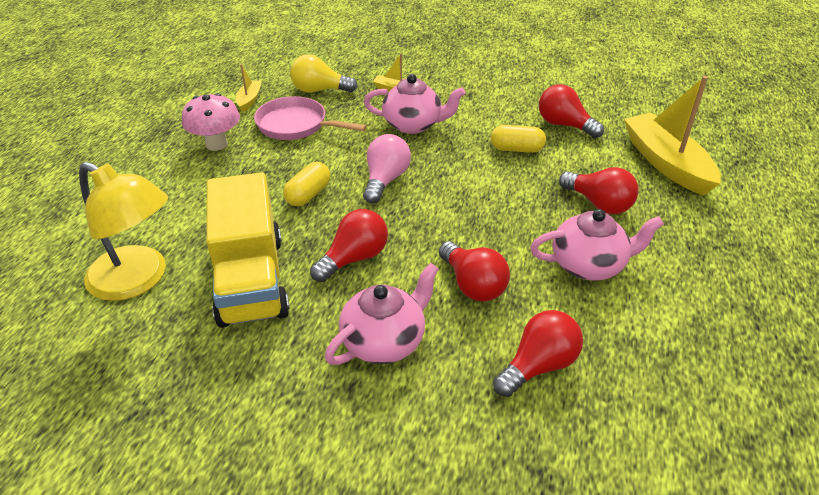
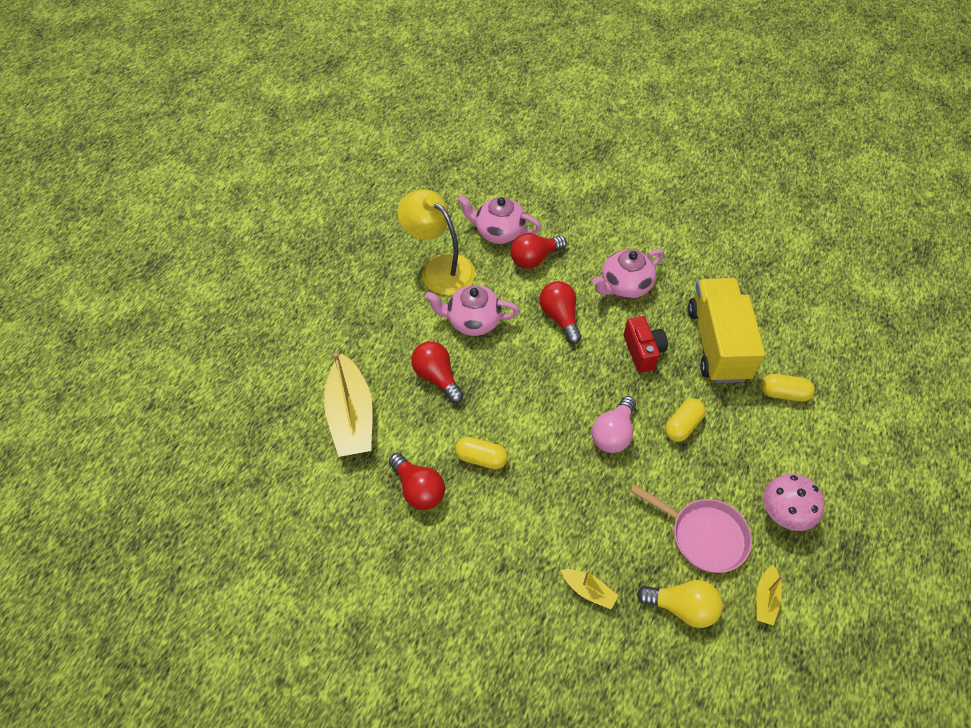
camera: 170 degrees left, 15 degrees up
(138, 280) = (800, 355): yellow lamp -> yellow lamp (439, 268)
(179, 236) = (784, 393): none -> yellow capsule
(354, 258) = (643, 351): red light bulb -> red camera
(413, 125) = (577, 516): pink teapot -> pink teapot (499, 232)

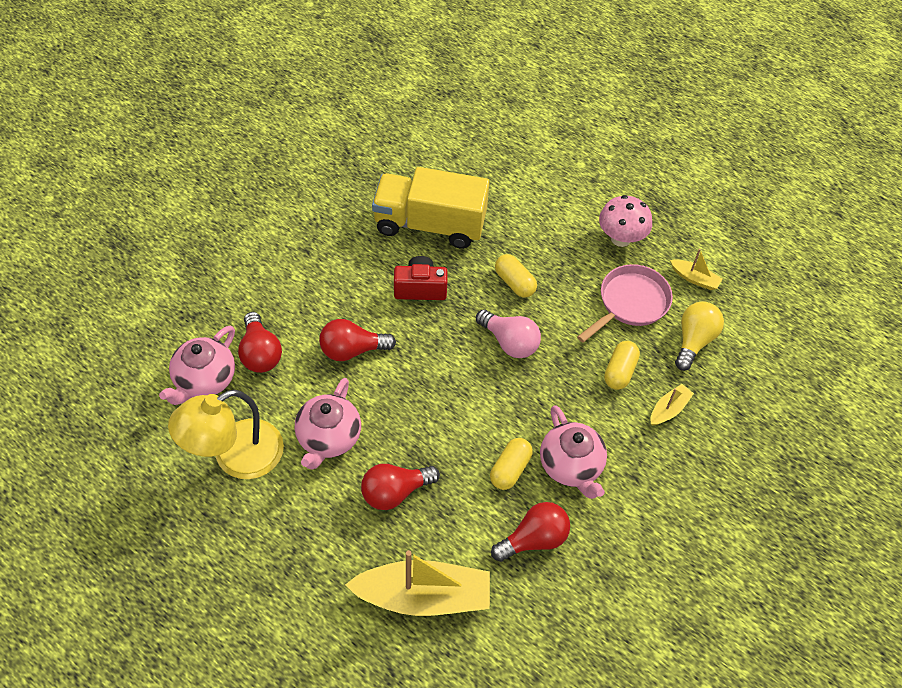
camera: 80 degrees left, 0 degrees up
(625, 286) = (331, 279): pink teapot -> pink teapot (571, 466)
(784, 393) = (500, 194): yellow capsule -> yellow capsule (619, 371)

